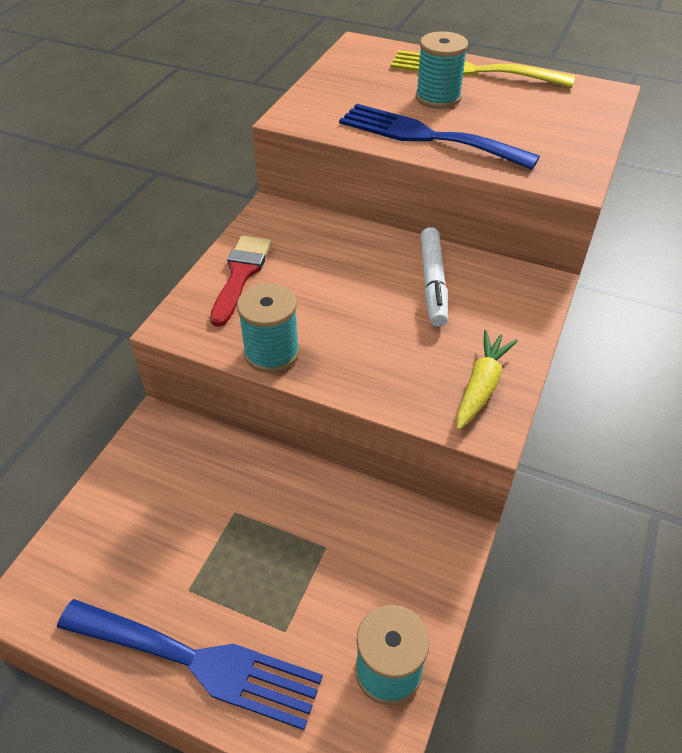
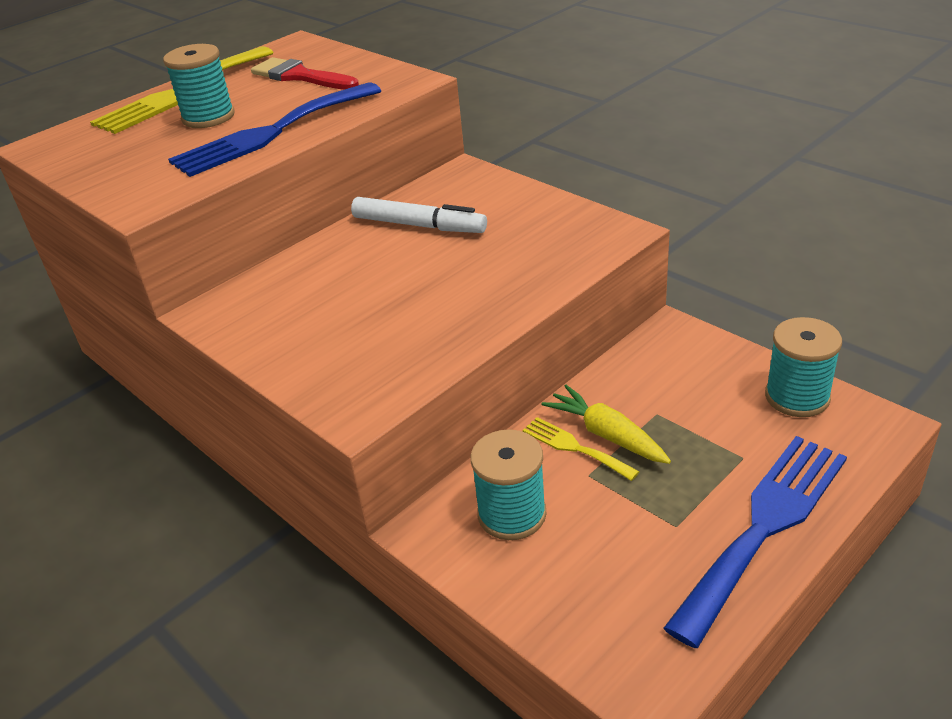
camera: 65 degrees left, 10 degrees down
(240, 275) = (305, 349): red brush -> red brush (300, 76)
(264, 494) = (574, 447): none -> yellow fork
(272, 352) = (451, 341): turquoise spool -> turquoise spool (512, 514)
(481, 386) = (569, 225): yellow carrot -> yellow carrot (606, 434)

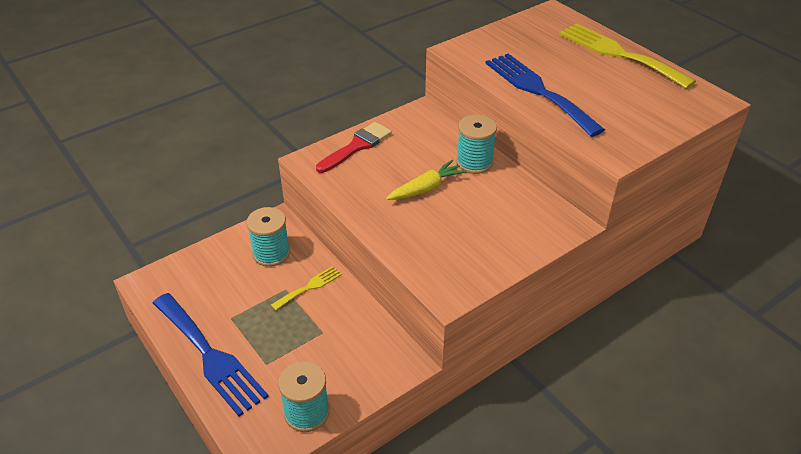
camera: 95 degrees right, 5 degrees up
(208, 117) = (573, 66): turquoise spool -> turquoise spool (474, 162)
(300, 76) = (638, 102): red brush -> red brush (357, 146)
(419, 226) = (491, 195): white marker -> none
(606, 434) = (314, 303): yellow carrot -> yellow carrot (426, 188)

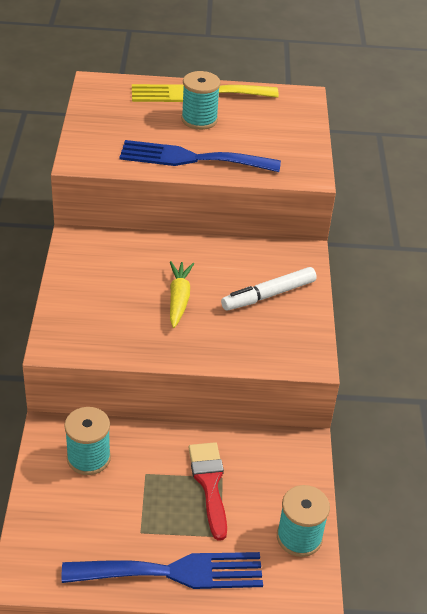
camera: 55 degrees left, 0 degrees up
(309, 287) = (160, 455): yellow fork -> none
(357, 146) = (73, 305): red brush -> red brush (209, 484)
(474, 162) = (179, 253): turquoise spool -> turquoise spool (199, 120)
(492, 230) = (268, 295): none -> white marker

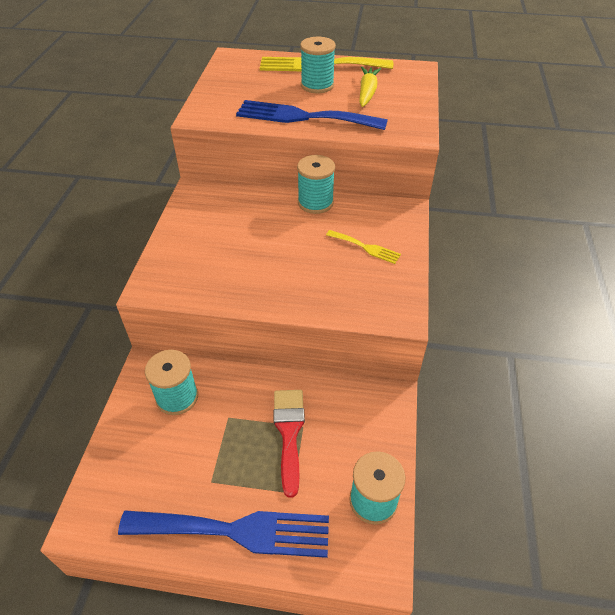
camera: 10 degrees right, 5 degrees up
(179, 298) = (279, 247): yellow carrot -> yellow carrot (367, 92)
(209, 248) = (315, 203): none -> turquoise spool
(268, 295) = (366, 247): white marker -> yellow fork

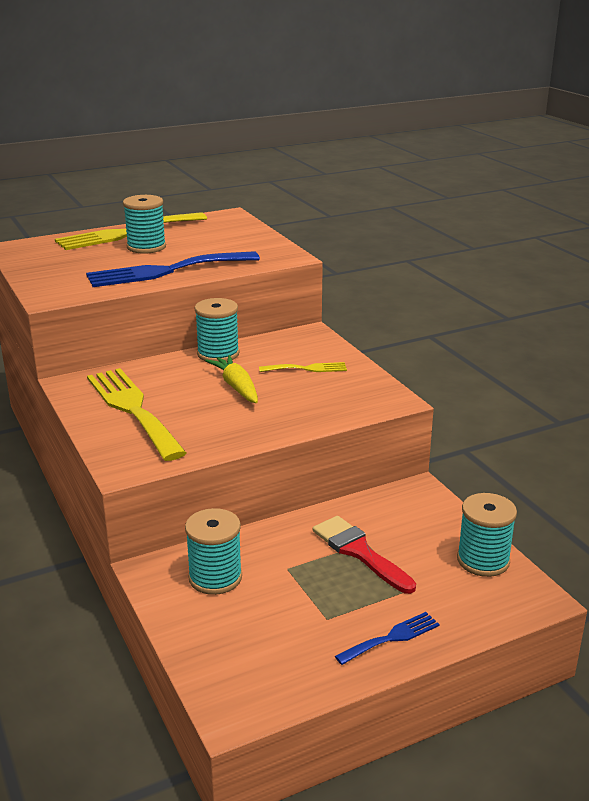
camera: 35 degrees left, 20 degrees down
(207, 233) = (133, 409): none -> yellow fork
(236, 531) = (392, 638): blue fork -> blue fork, size x0.48
(367, 92) = (204, 241): yellow carrot -> yellow carrot (236, 387)

